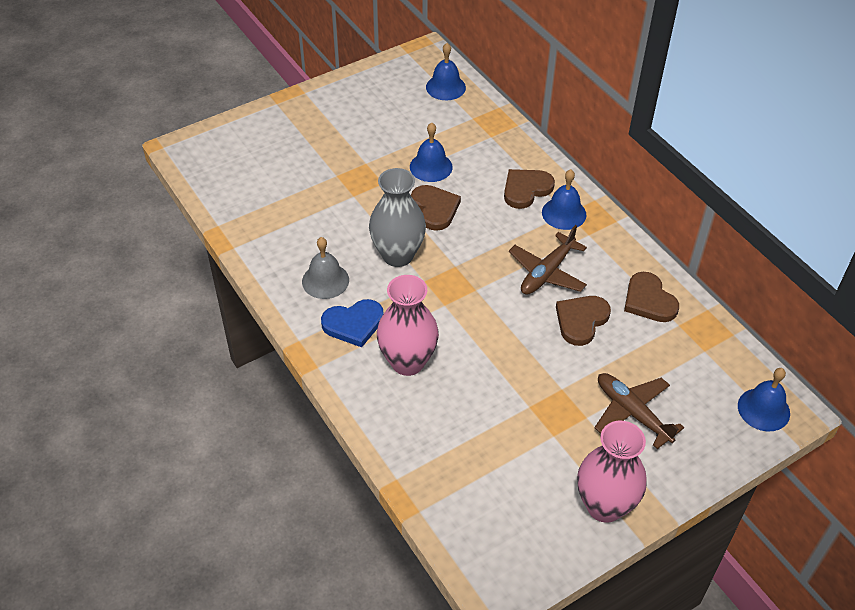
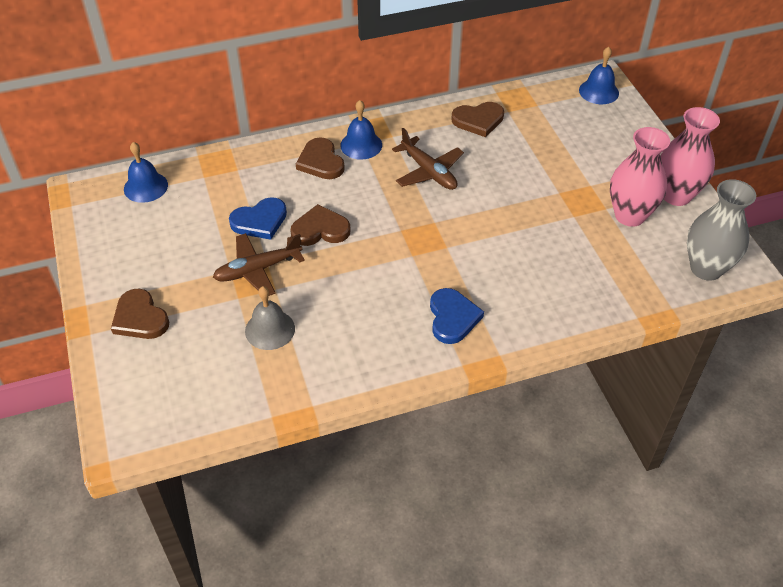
camera: 75 degrees left, 0 degrees up
(325, 280) = (388, 331): grey bell -> grey bell (270, 329)
(398, 255) = (373, 268): grey vase -> grey vase (706, 268)
(407, 362) = (509, 286): pink vase -> pink vase (629, 215)
(431, 167) = (260, 221): blue bell -> blue heart
(581, 320) = (489, 164): brown heart -> brown heart (140, 318)
(632, 413) = (590, 158): brown plane -> brown plane (257, 270)

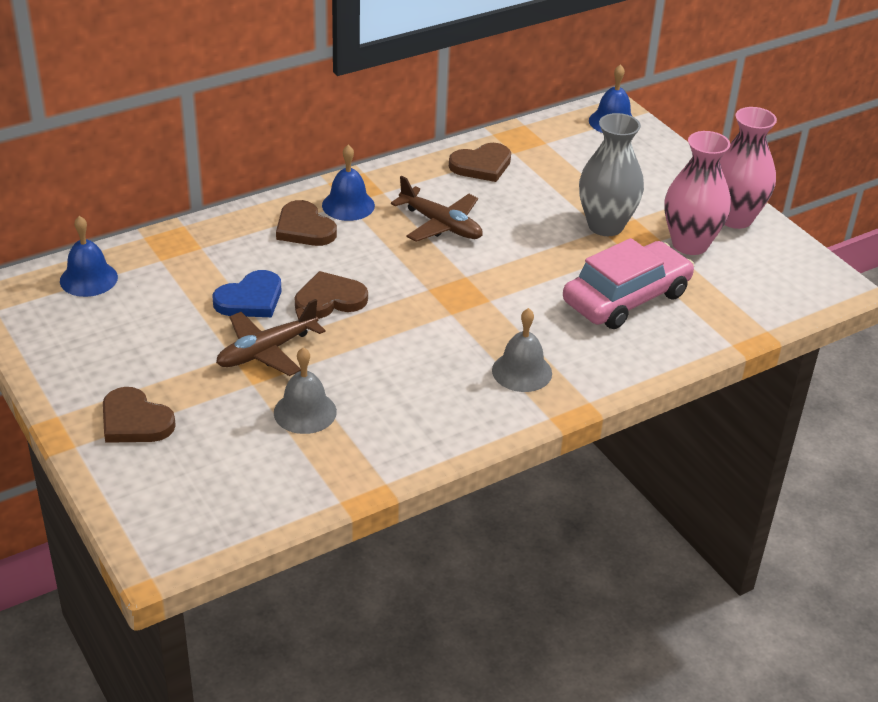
camera: 15 degrees left, 10 degrees down
(452, 318) = (522, 371): blue heart -> grey bell
(560, 260) = (626, 298): none -> pink car
(706, 268) = (791, 287): grey vase -> grey vase (605, 226)

